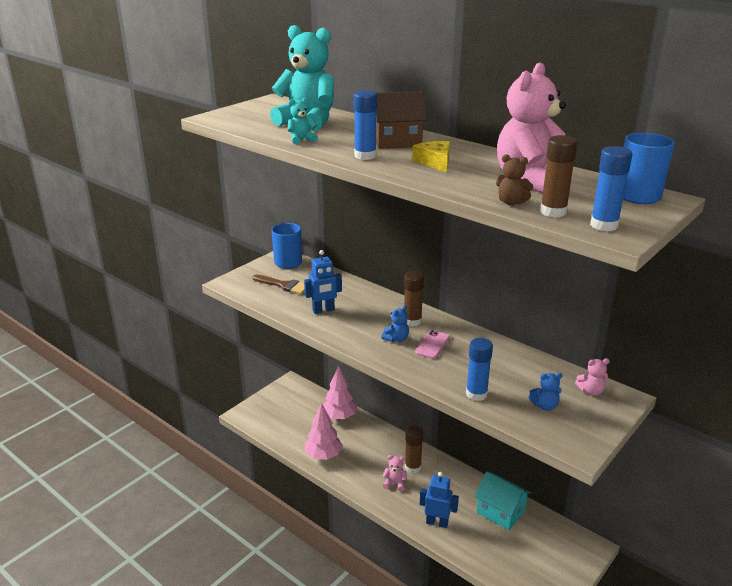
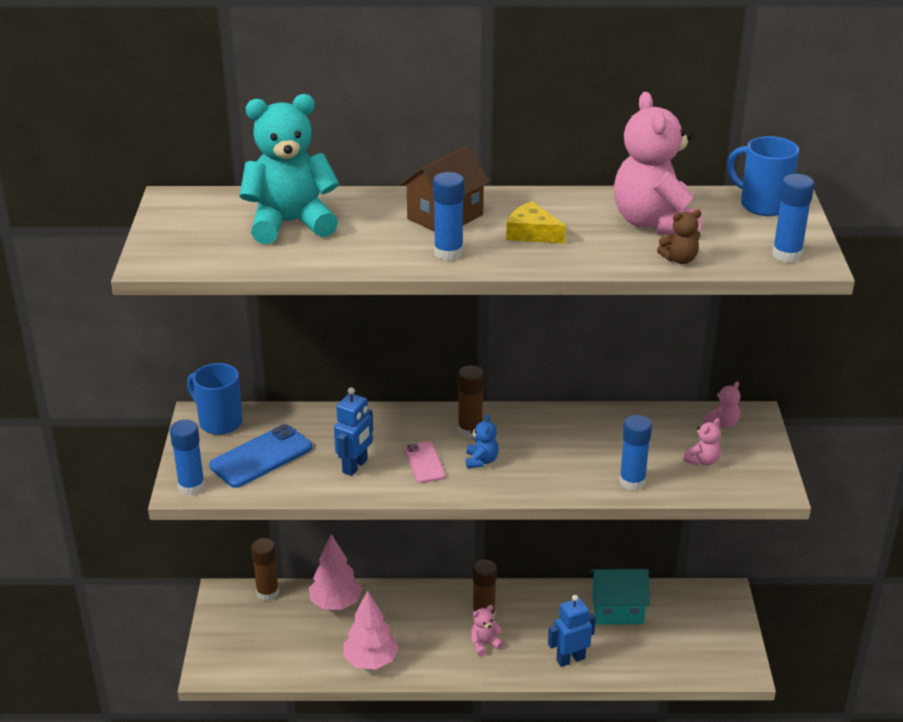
camera: 40 degrees left, 5 degrees up
(233, 284) = (191, 487): none -> blue glue stick
(284, 285) = (261, 457): brown brush -> blue phone
(301, 140) = (337, 256): turquoise teddy bear -> none
(432, 345) = (525, 448): pink phone -> pink phone (424, 462)
(545, 406) = (702, 461): blue teddy bear -> pink teddy bear
(553, 212) = (728, 256): brown glue stick -> brown glue stick (267, 593)

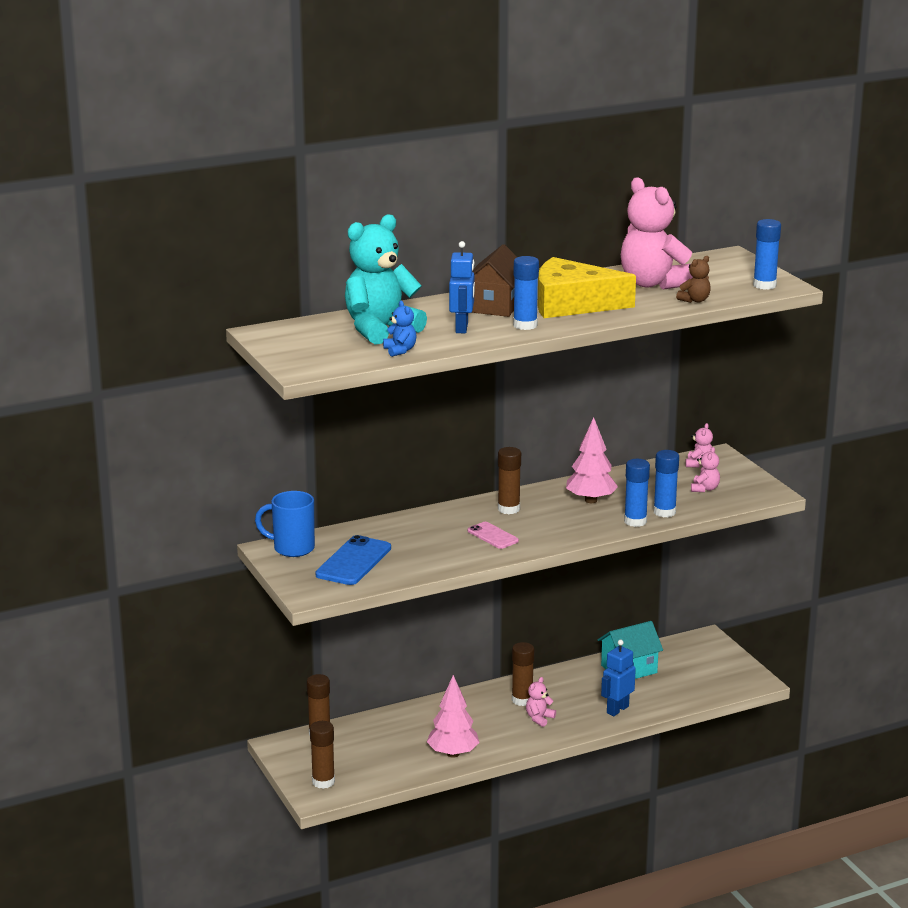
camera: 25 degrees left, 10 degrees down
(191, 487) = (315, 592): blue glue stick -> blue glue stick (635, 521)
(228, 654) = (323, 782): none -> brown glue stick
(335, 603) = (387, 725): pink tree -> pink tree (591, 500)
(355, 466) = (439, 550): blue robot -> blue robot (462, 328)
(481, 461) = (536, 525): blue teddy bear -> blue teddy bear (400, 350)
(532, 233) = (572, 304): yellow cheese -> yellow cheese, size x2.00
(762, 205) = (717, 261): blue mug -> none

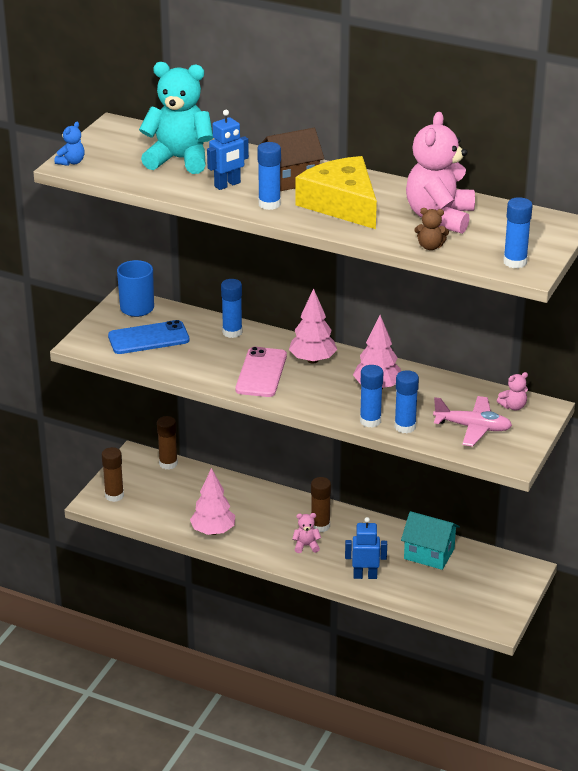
camera: 50 degrees right, 10 degrees up
(400, 350) = (151, 181): blue teddy bear -> blue teddy bear (71, 162)
(408, 524) = (232, 332): none -> blue glue stick
(493, 536) = (261, 373): pink phone -> pink phone, size x1.67
(508, 509) = (312, 360): brown glue stick -> pink tree
(704, 489) = (473, 427): pink teddy bear -> pink plane

